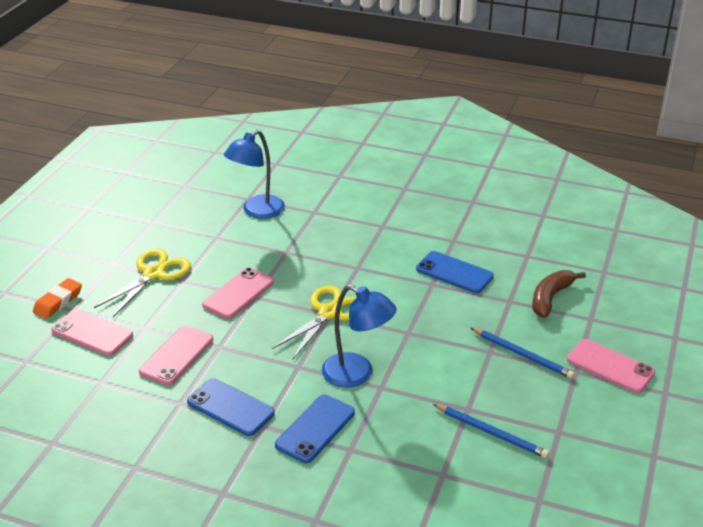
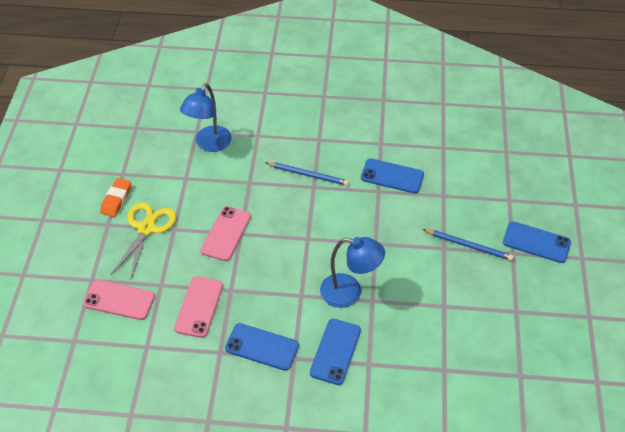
camera: 15 degrees left, 15 degrees up
(58, 302) = (76, 274): orange eraser -> orange eraser (116, 199)
(329, 313) = (306, 237): yellow scissors -> none
(491, 433) = (468, 324): blue pencil -> blue pencil (308, 175)
(550, 298) = (473, 186): brown banana -> none
(610, 366) = (536, 242): pink phone -> blue phone

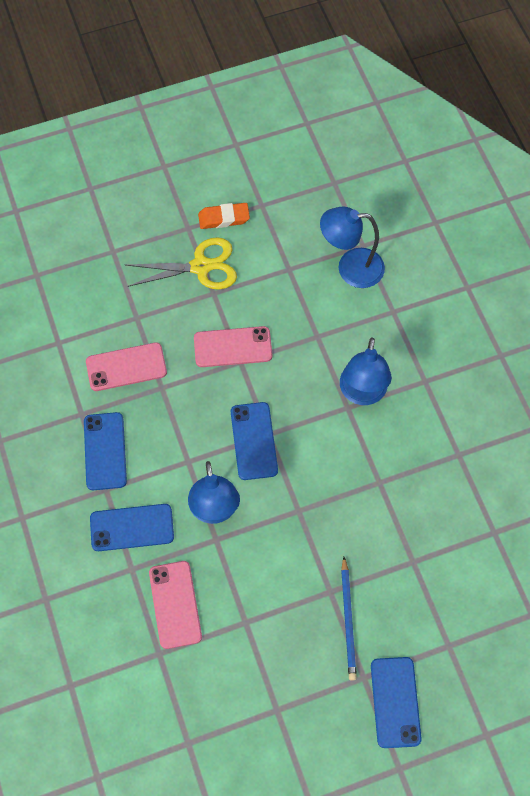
camera: 65 degrees right, 15 degrees up
(119, 300) = (100, 289): pink phone -> pink phone (175, 604)
(308, 175) = (362, 393): blue pencil -> blue lamp
(392, 176) = (411, 489): blue phone -> blue phone (254, 441)

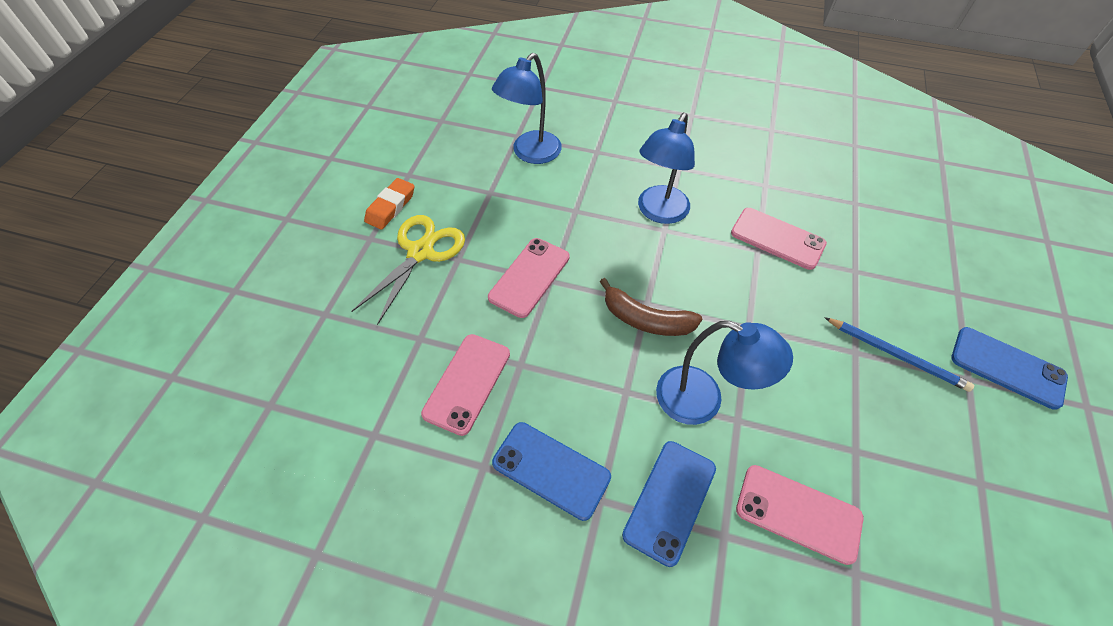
camera: 55 degrees left, 10 degrees down
(254, 441) = (645, 319): blue phone -> brown banana
(362, 393) = (659, 212): blue lamp -> blue lamp turned 75 degrees clockwise
(403, 491) = (777, 238): none -> pink phone

